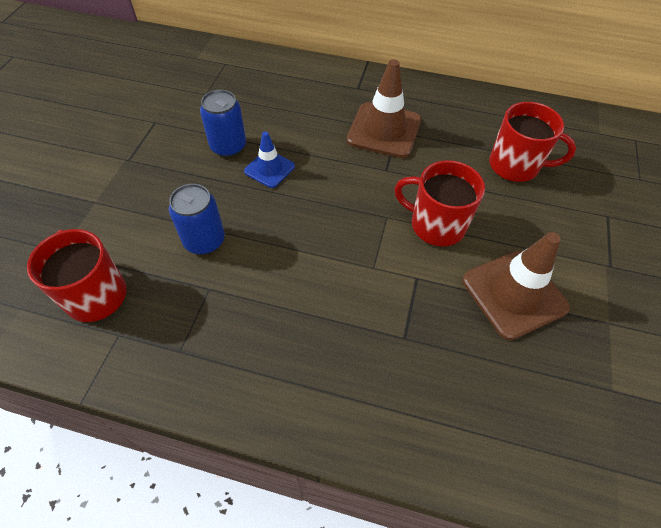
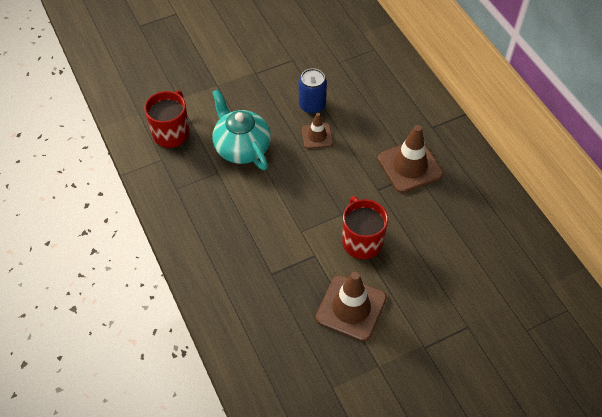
camera: 50 degrees right, 0 degrees up
(204, 240) = (242, 147): blue can -> turquoise teapot
(269, 169) = (317, 136): blue traffic cone -> brown traffic cone
(515, 166) = (457, 253): red mug -> none

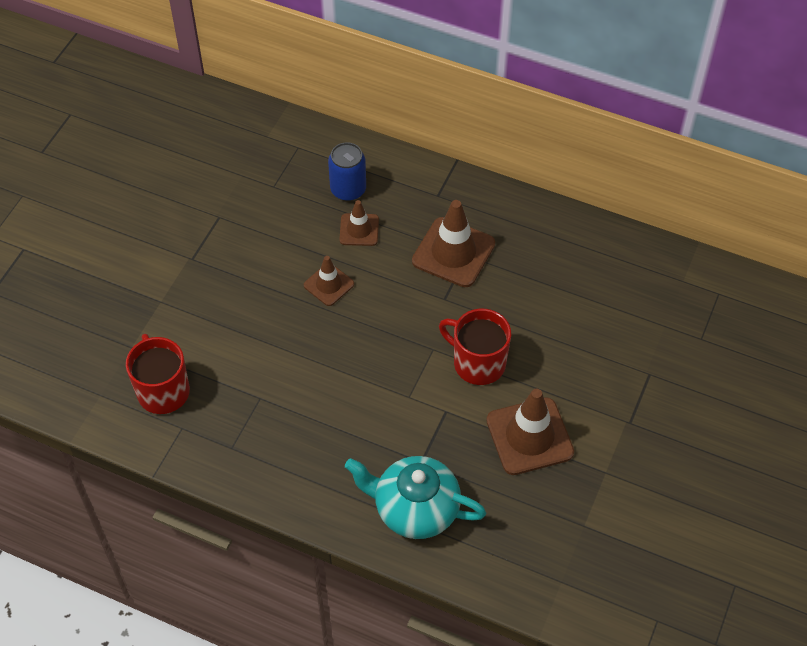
camera: 40 degrees left, 0 degrees up
(242, 147) = (259, 352): turquoise teapot -> turquoise teapot (415, 509)
(312, 105) = (291, 254): blue can -> blue can (348, 189)
(365, 117) = (359, 230): none -> brown traffic cone

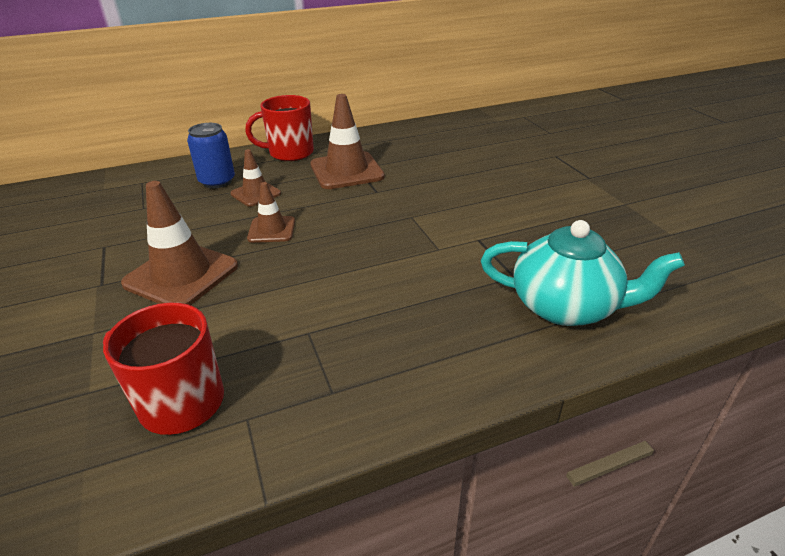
camera: 45 degrees left, 20 degrees down
(415, 509) = (565, 307): turquoise teapot -> turquoise teapot turned 135 degrees counterclockwise
(477, 363) = (454, 205): red mug -> red mug (290, 153)
(529, 436) = (553, 216): brown traffic cone -> brown traffic cone (181, 275)

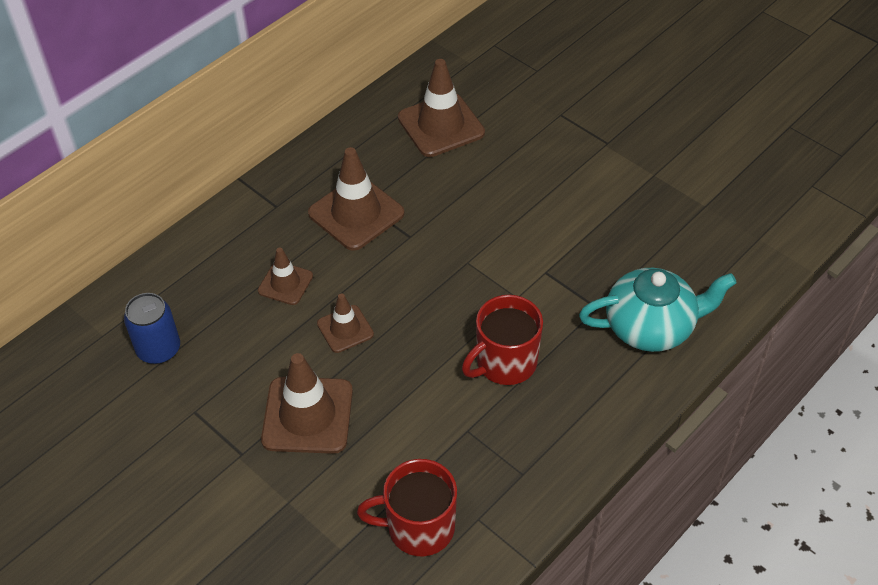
camera: 25 degrees left, 15 degrees up
(217, 181) = (225, 279): blue can -> blue can (159, 349)
(290, 153) = (268, 202): red mug -> red mug (505, 363)
(452, 143) = (441, 125): none -> brown traffic cone

